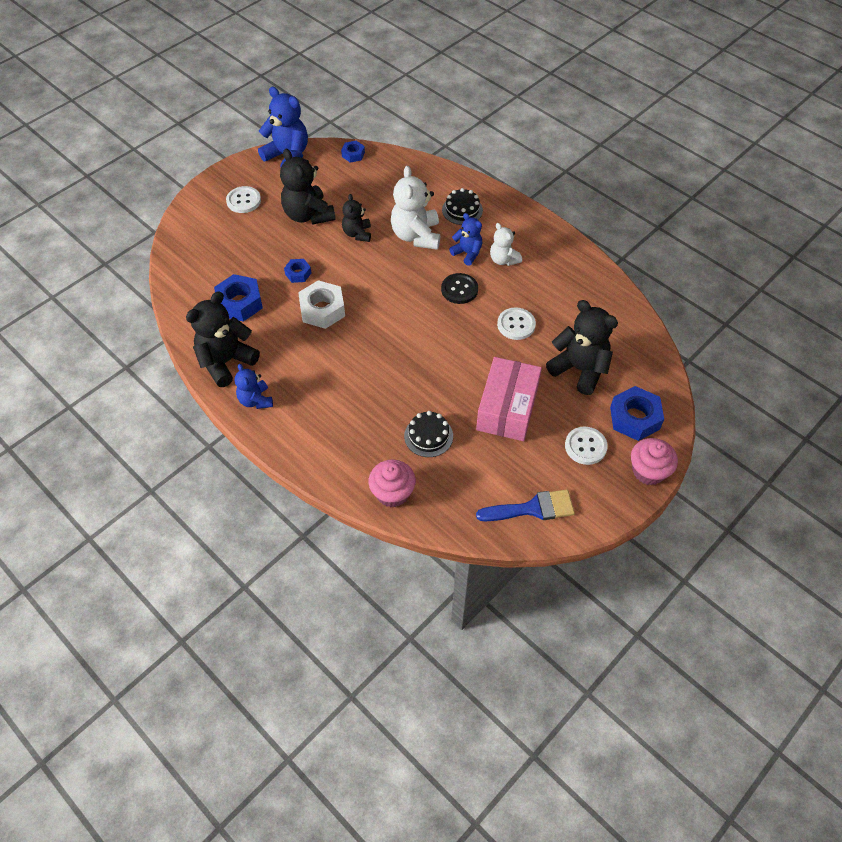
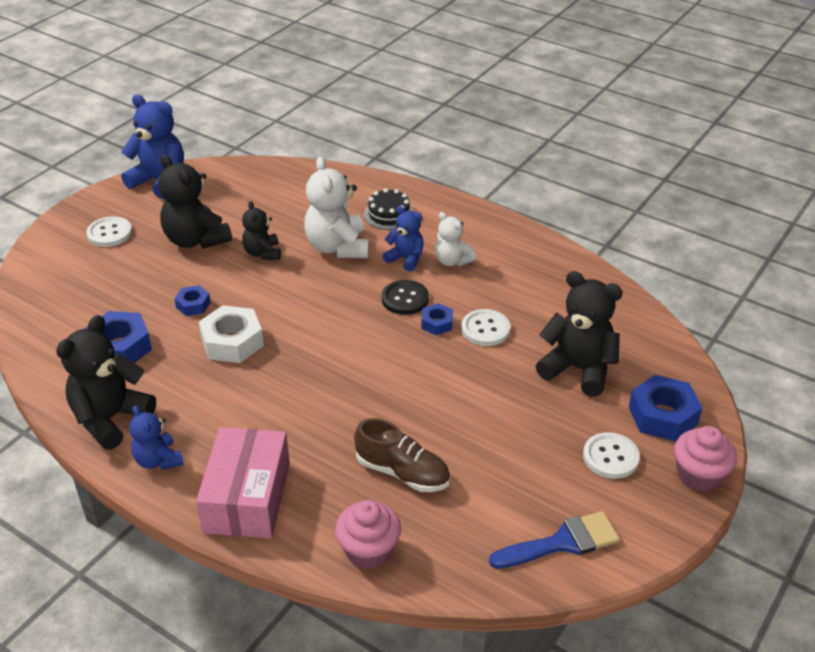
camera: 10 degrees left, 15 degrees down
(353, 154) = (242, 171): blue nut -> blue nut (437, 323)
(428, 436) = (402, 472): black cake -> brown shoe
(507, 408) = (498, 425): pink box -> pink box (247, 497)

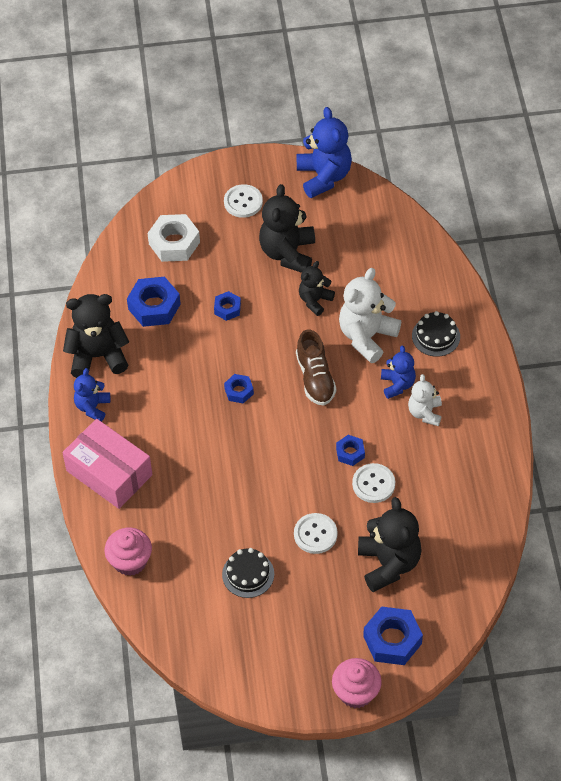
camera: 50 degrees right, 15 degrees up
(232, 342) = (217, 358): white nut -> white nut (174, 243)
(247, 497) = (109, 472): pink box -> pink box turned 75 degrees clockwise
(284, 350) = (239, 391): none -> blue nut
(402, 472) = (202, 533): brown shoe -> brown shoe (315, 378)
(405, 299) = (355, 416): black button -> none
(486, 468) = (248, 574): none -> black cake
(562, 542) = (228, 653): blue brush -> none
(610, 457) = (324, 634): white button -> white button (315, 534)

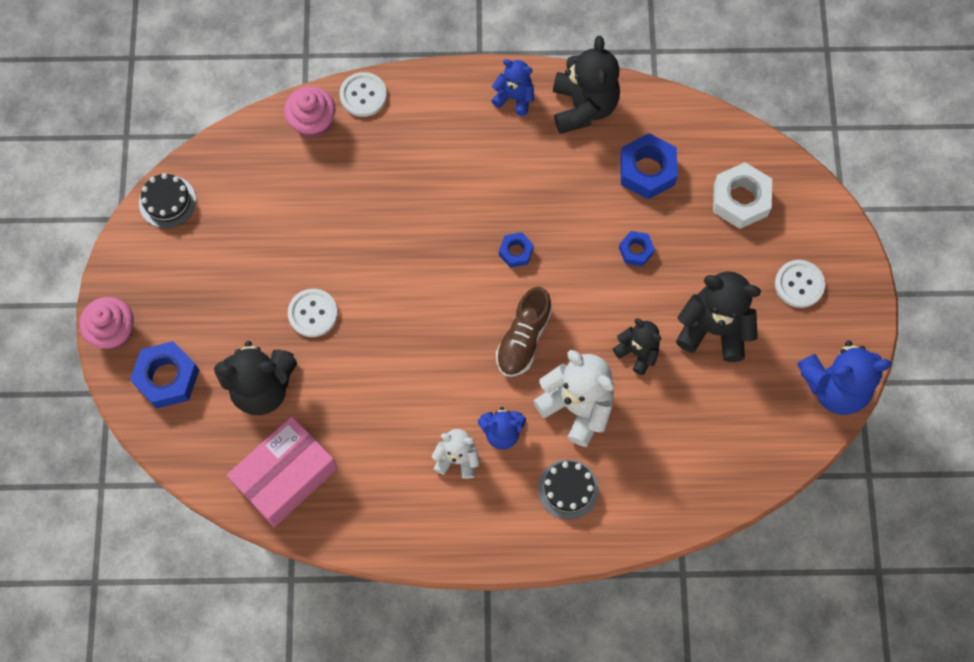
camera: 95 degrees right, 15 degrees up
(109, 472) = (426, 109): pink box -> pink box (286, 476)
(248, 574) = (275, 238): black cake -> black cake (167, 201)
(315, 378) = (523, 338): brown shoe -> brown shoe turned 60 degrees counterclockwise
(350, 453) = (414, 365): blue nut -> none
(373, 484) = (368, 385): white button -> white button (363, 95)

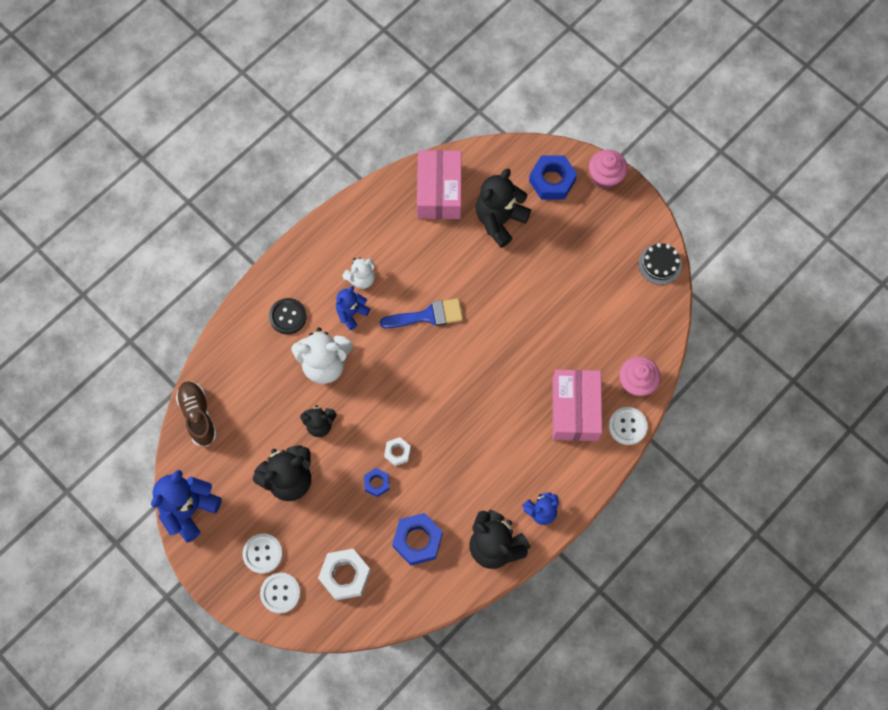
camera: 135 degrees right, 0 degrees up
(313, 313) = (516, 280): white button -> white button (280, 593)
(392, 150) = (575, 409): none -> pink box
(431, 359) = (428, 315): none -> blue brush
(516, 252) = (443, 417): blue nut -> none
(523, 338) = (390, 372): brown shoe -> brown shoe (198, 415)
(568, 489) = (288, 316): black cake -> black button
(590, 260) = (397, 452): none -> white nut

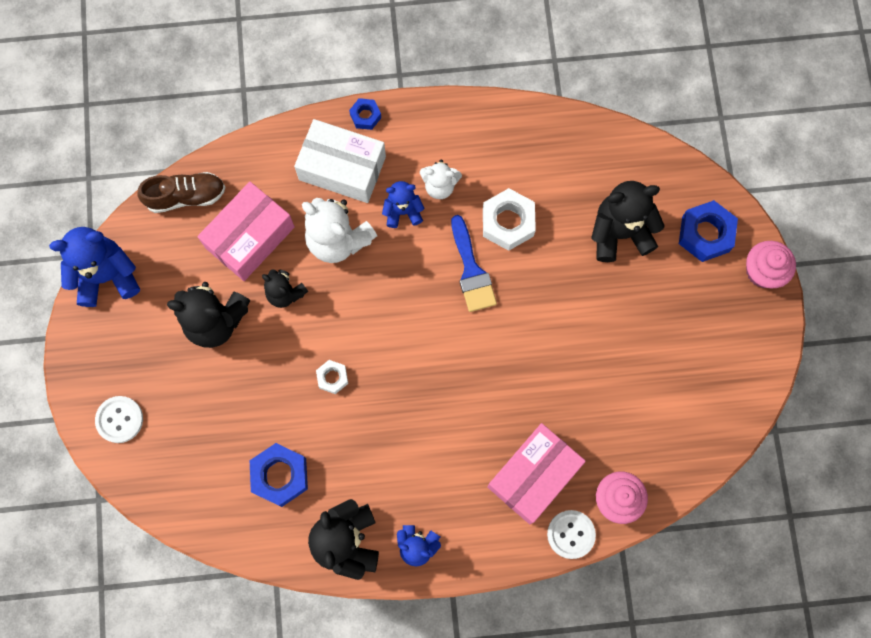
camera: 40 degrees right, 5 degrees up
(198, 415) = (186, 196): brown shoe -> brown shoe turned 60 degrees clockwise
(262, 553) = (135, 370): white button -> none
(288, 316) = (342, 168): black button -> white box
(345, 575) = (188, 452): white nut -> white nut (508, 222)
(376, 483) = (289, 391): blue nut -> blue nut (365, 116)
(428, 315) = (471, 270): blue brush -> blue brush turned 45 degrees clockwise
(439, 191) = (585, 159): pink box -> pink box (250, 237)
(660, 264) = (742, 402): black cake -> none

